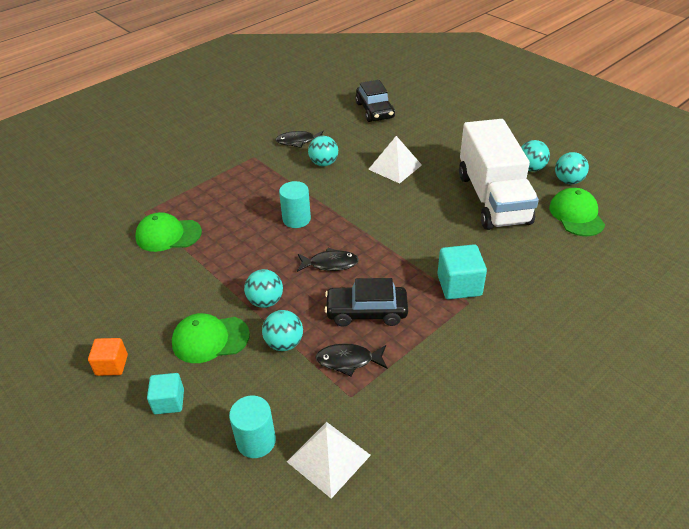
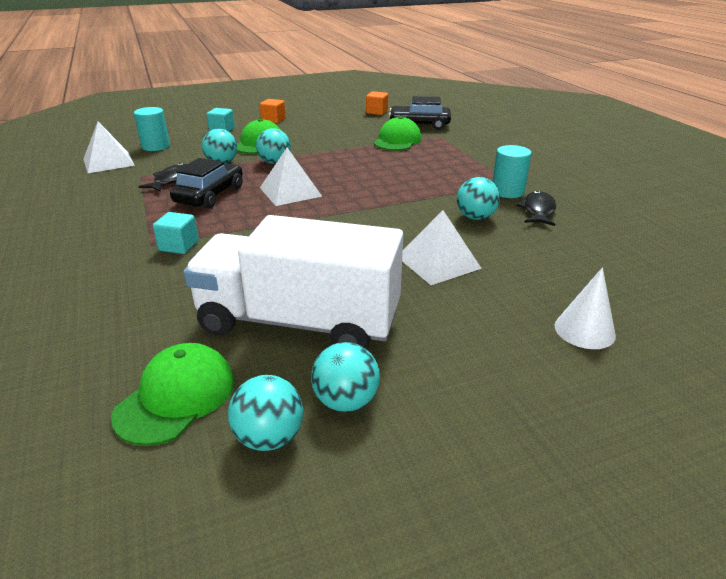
camera: 110 degrees right, 10 degrees down
(59, 277) = (376, 112): none -> orange cube
(296, 219) = (374, 188): turquoise cylinder -> turquoise cylinder (507, 191)
(330, 264) = (290, 192): black fish -> white pyramid
(374, 110) = (622, 283): black car -> black car (419, 125)
(426, 118) = (584, 330): none -> white cone
(459, 285) = (179, 246): turquoise cube -> turquoise cube, size x0.65
(576, 215) = (176, 397): green cap -> green cap turned 75 degrees counterclockwise

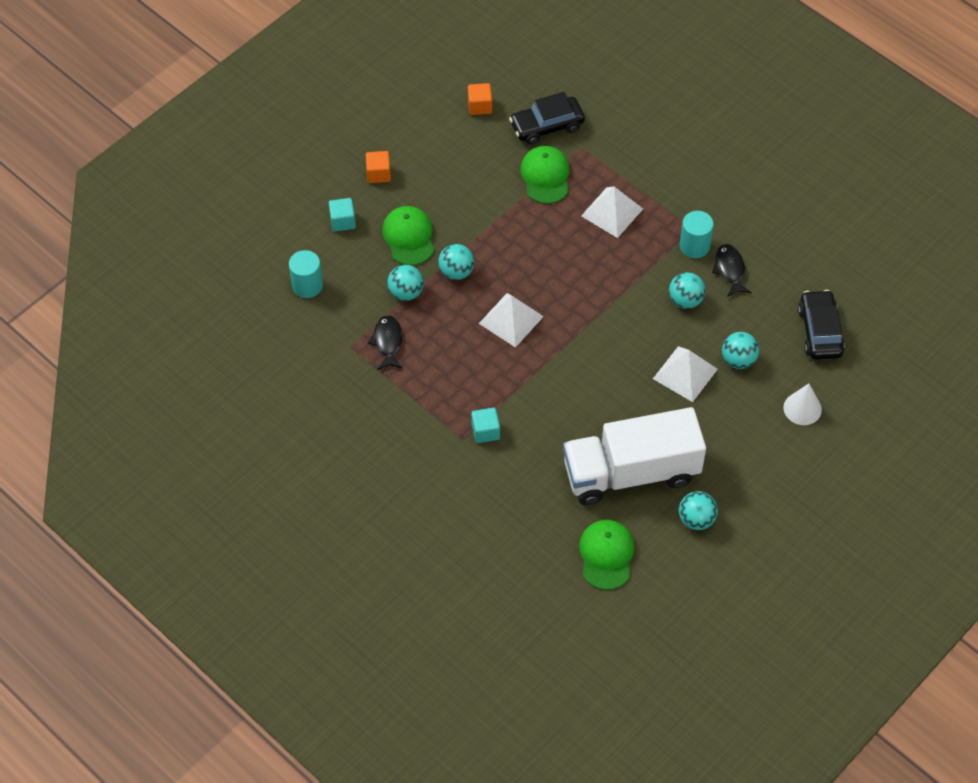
camera: 25 degrees left, 25 degrees up
(108, 162) = (292, 334): white pyramid -> white pyramid (612, 212)
(210, 195) = (446, 353): black car -> black car (820, 331)
(269, 437) = (673, 557): turquoise ball -> turquoise ball (738, 360)

